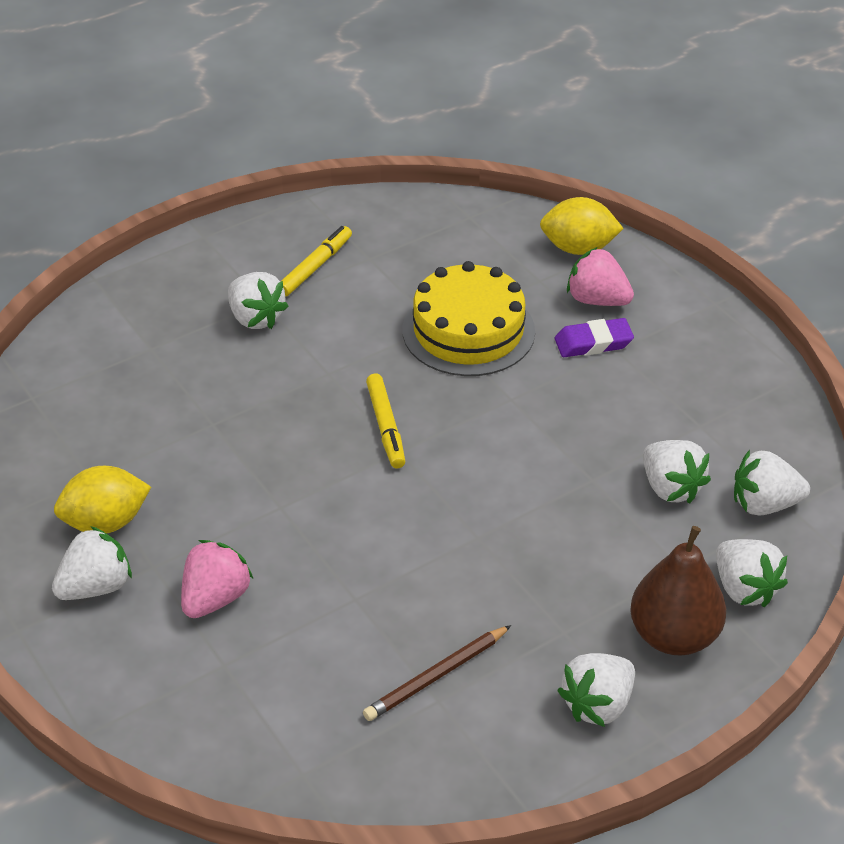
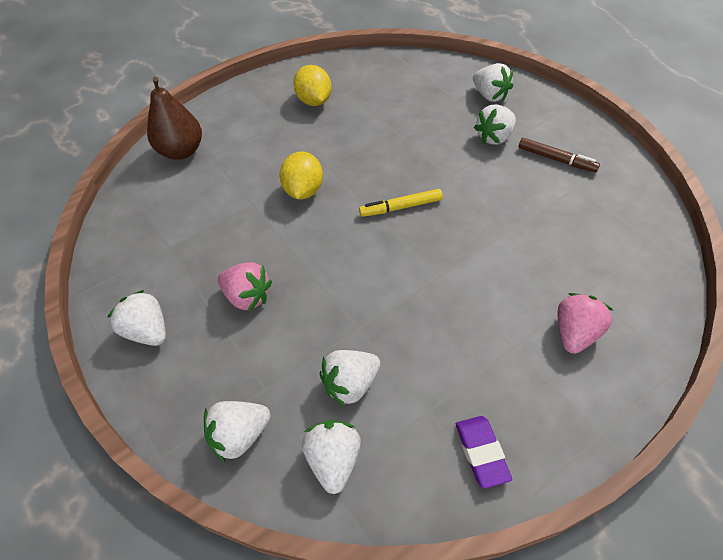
camera: 90 degrees right, 10 degrees up
(96, 587) = (269, 104): white strawberry -> white strawberry (490, 95)
(215, 598) = (257, 147): pink strawberry -> pink strawberry (247, 297)
(315, 267) = (556, 159): yellow marker -> brown marker
(436, 676) = (187, 245): brown pencil -> none
(468, 331) = (511, 247): yellow cake -> none
(578, 248) = (642, 319): yellow lemon -> yellow lemon (303, 191)
(593, 343) = (517, 330): purple eraser -> purple eraser (481, 452)
(674, 636) = (199, 380): brown pear -> brown pear (181, 151)

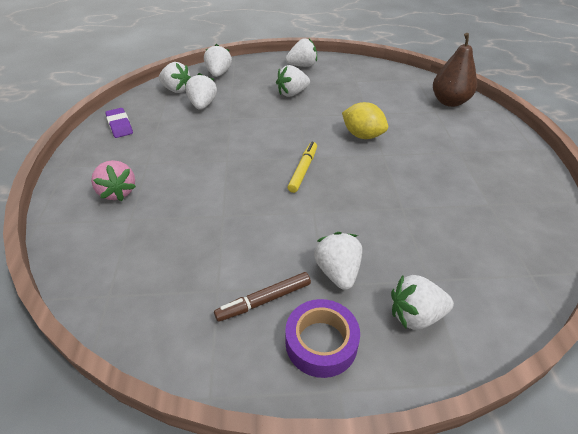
camera: 120 degrees right, 10 degrees down
(247, 297) = (292, 93): pink strawberry -> white strawberry
(314, 101) = (482, 178): yellow lemon -> none
(481, 452) = (120, 126): purple eraser -> purple eraser turned 45 degrees clockwise
(552, 123) = (321, 343): none -> purple tape

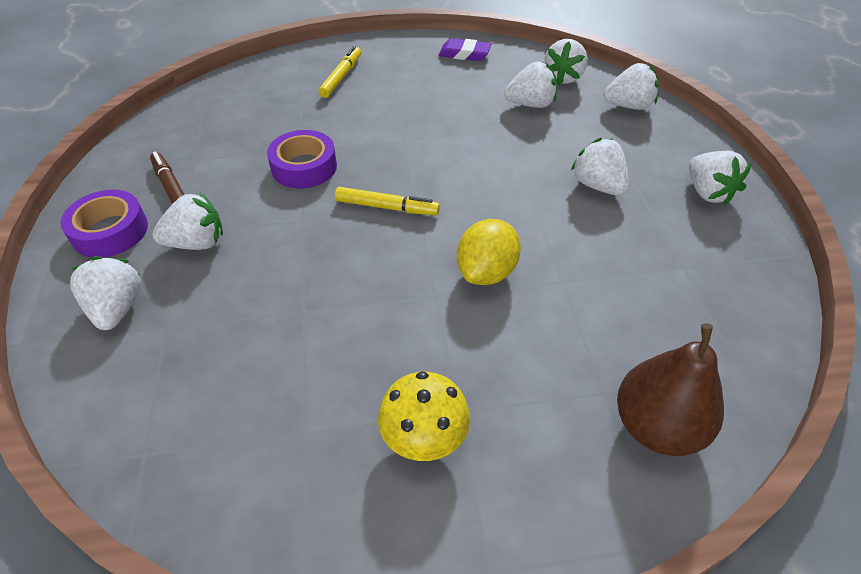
camera: 85 degrees right, 5 degrees up
(118, 192) = (341, 77): pink strawberry -> yellow marker
(120, 126) = (464, 54): purple eraser -> purple eraser turned 45 degrees clockwise
(248, 212) = (304, 167): none -> purple tape
(477, 163) = (424, 436): none -> yellow mushroom

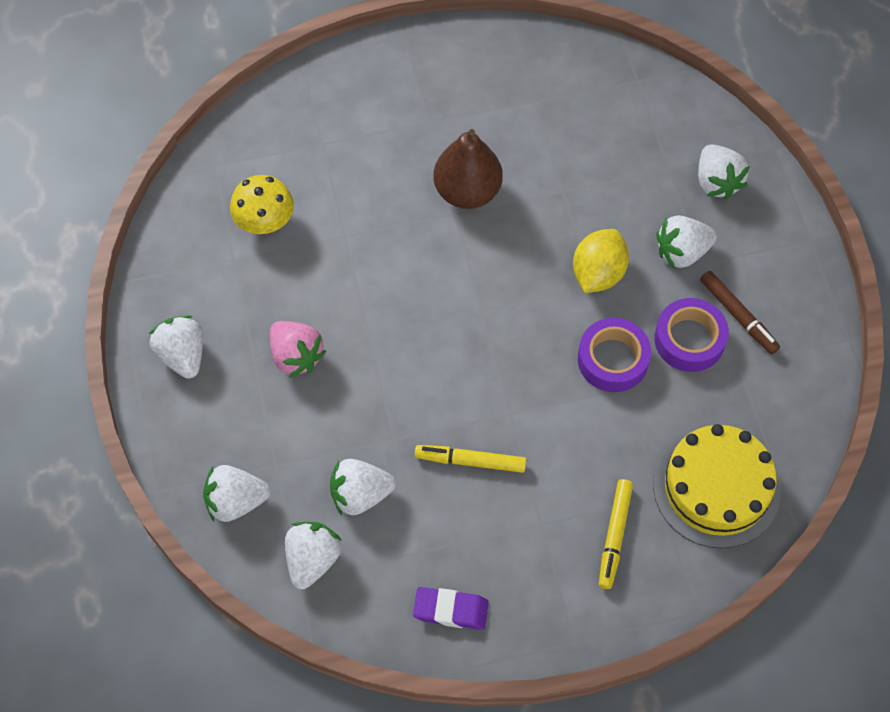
camera: 175 degrees right, 15 degrees up
(110, 231) = (770, 258): purple tape -> purple tape (689, 340)
(255, 94) = (716, 487): none -> yellow cake
(387, 207) = (513, 309): yellow marker -> yellow marker (470, 461)
(424, 436) = (451, 104): yellow mushroom -> yellow mushroom (265, 221)
(486, 272) = (411, 240): yellow lemon -> yellow lemon (598, 273)
(597, 186) = (296, 356): white strawberry -> pink strawberry
(656, 426) = (290, 123): brown pear -> brown pear (467, 191)

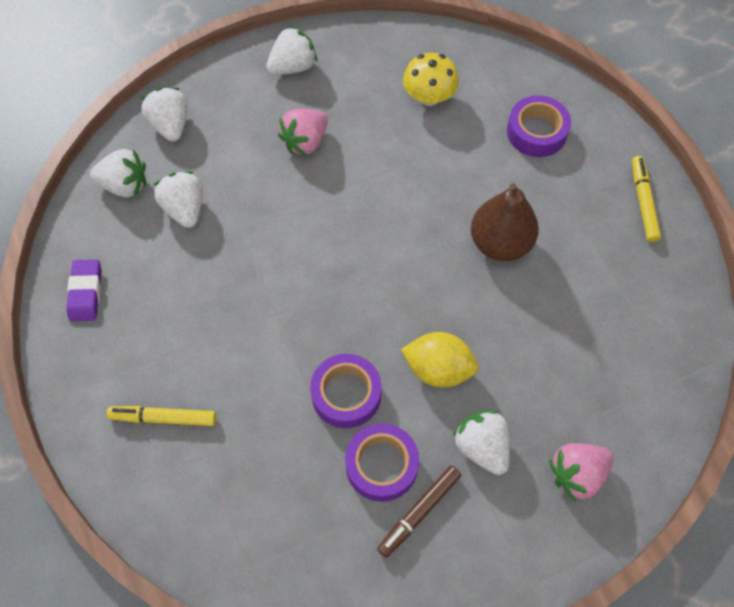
camera: 80 degrees right, 0 degrees up
(338, 129) = (536, 132): none -> purple tape
(470, 461) = (225, 287): yellow marker -> yellow marker (643, 202)
(716, 487) = (222, 508): yellow cake -> none
(717, 182) = (577, 474): white strawberry -> pink strawberry

